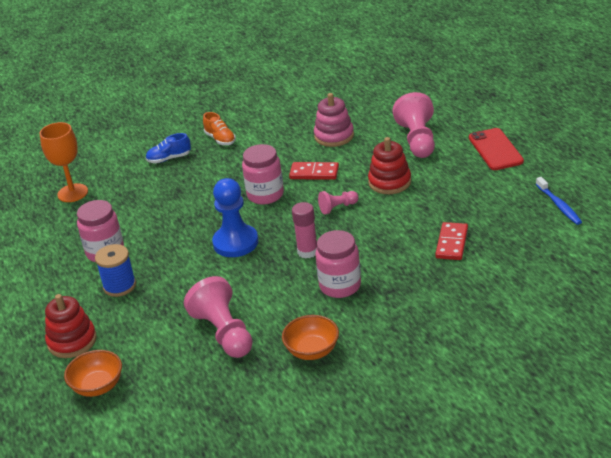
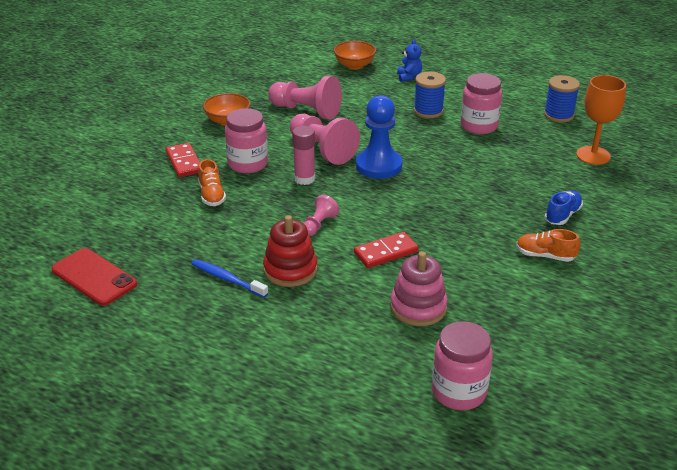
camera: 140 degrees right, 0 degrees up
(29, 238) = (558, 115): none -> blue spool
(72, 341) = (409, 77): red stacking toy -> blue teddy bear
(265, 195) = (408, 213): pink jar -> pink jar (459, 392)
(397, 263) = (212, 195): none -> orange shoe
(417, 140) = (306, 339): pink pawn -> pink pawn (322, 150)
(451, 243) = (172, 228): red domino -> red domino (184, 162)
(495, 150) = (192, 359): red phone -> red phone (94, 277)
(559, 205) = (74, 306): blue toothbrush -> blue toothbrush (227, 279)

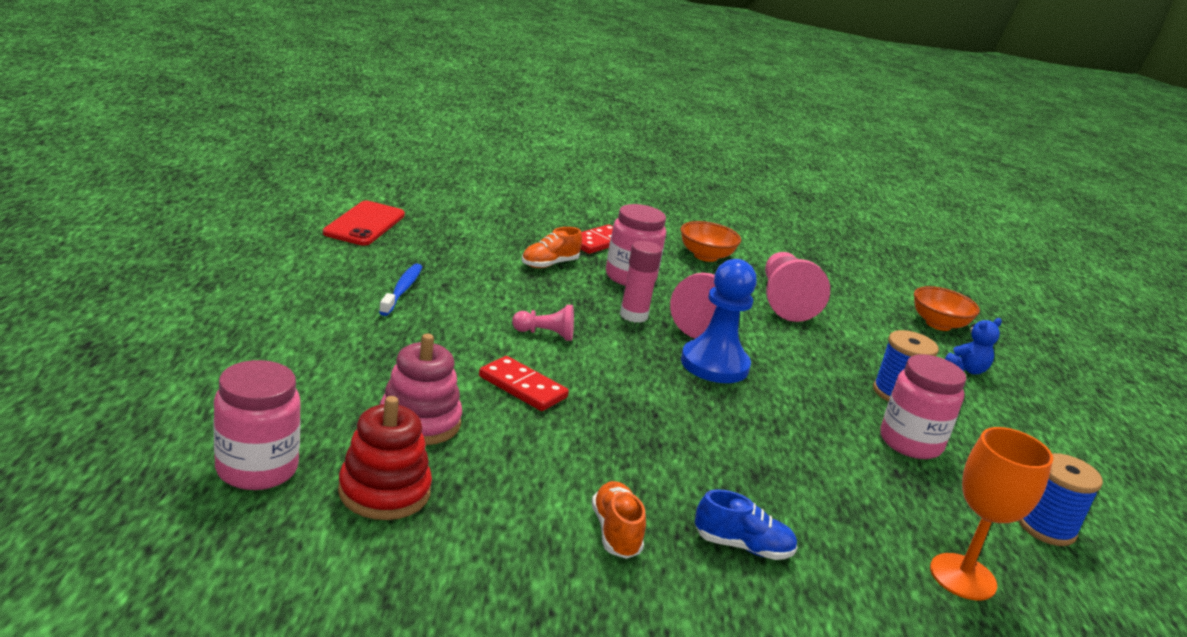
camera: 60 degrees right, 10 degrees down
(290, 270) = (442, 325): red stacking toy -> red stacking toy (384, 492)

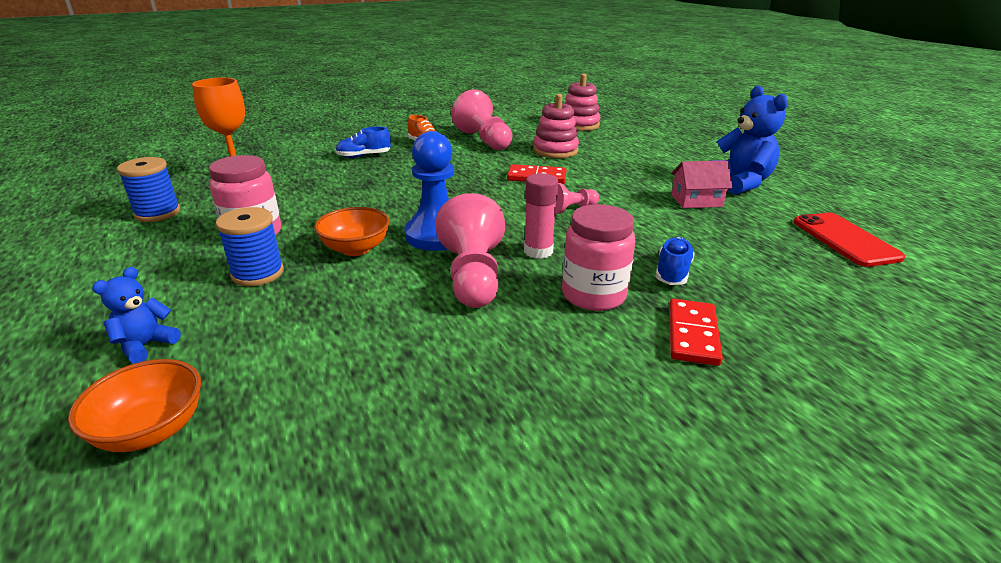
camera: 155 degrees right, 5 degrees up
(257, 469) = (579, 125): pink jar -> pink stacking toy
(307, 283) = (740, 183): none -> blue teddy bear
(384, 492) = (528, 131): red stacking toy -> none
(402, 290) = (696, 201): blue toothbrush -> pink house
(549, 264) = (672, 272): orange shoe -> blue shoe
(705, 256) = (564, 391): orange bowl -> orange bowl (356, 249)
(784, 301) = (408, 350): pink pawn -> pink pawn (484, 140)

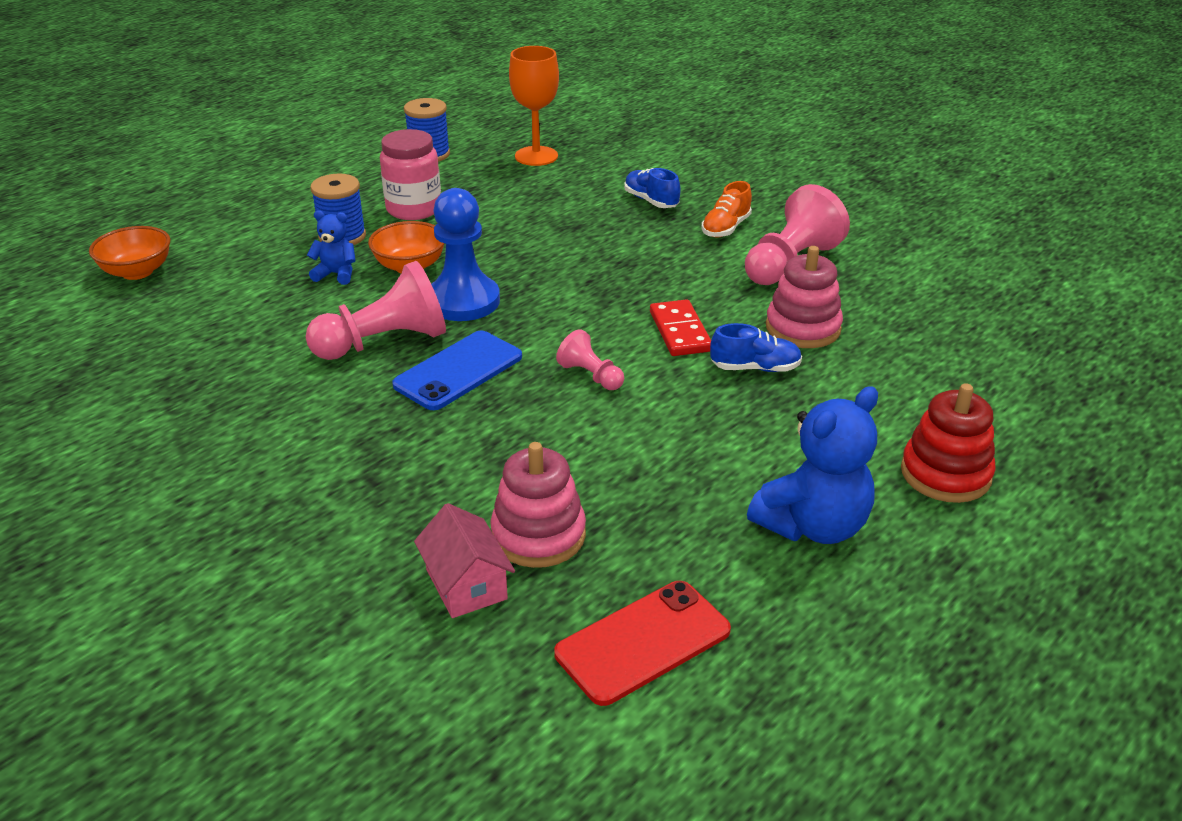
camera: 70 degrees right, 5 degrees up
(146, 345) = (226, 233): blue teddy bear -> blue teddy bear (336, 274)
(538, 251) = (458, 371): pink glue stick -> blue phone
(579, 125) = (958, 329): pink stacking toy -> pink stacking toy (538, 535)
(593, 295) = (375, 422): pink jar -> none
(672, 272) = (452, 473): blue shoe -> blue shoe (755, 368)
(692, 334) = (318, 496): red domino -> none
(696, 201) = (697, 481): pink house -> pink house (466, 584)
(700, 151) = (945, 474): none -> red stacking toy

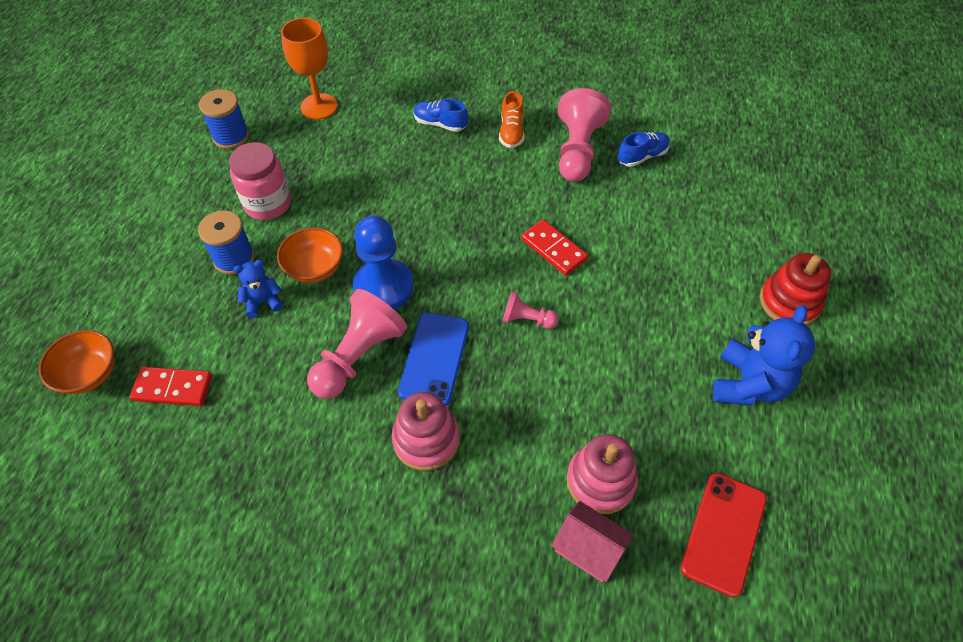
camera: 30 degrees left, 20 degrees up
(194, 305) = (173, 388): none -> red domino
(755, 368) = (624, 262): blue shoe -> blue shoe (642, 156)
(803, 328) = (627, 211): pink stacking toy -> pink stacking toy (426, 439)

